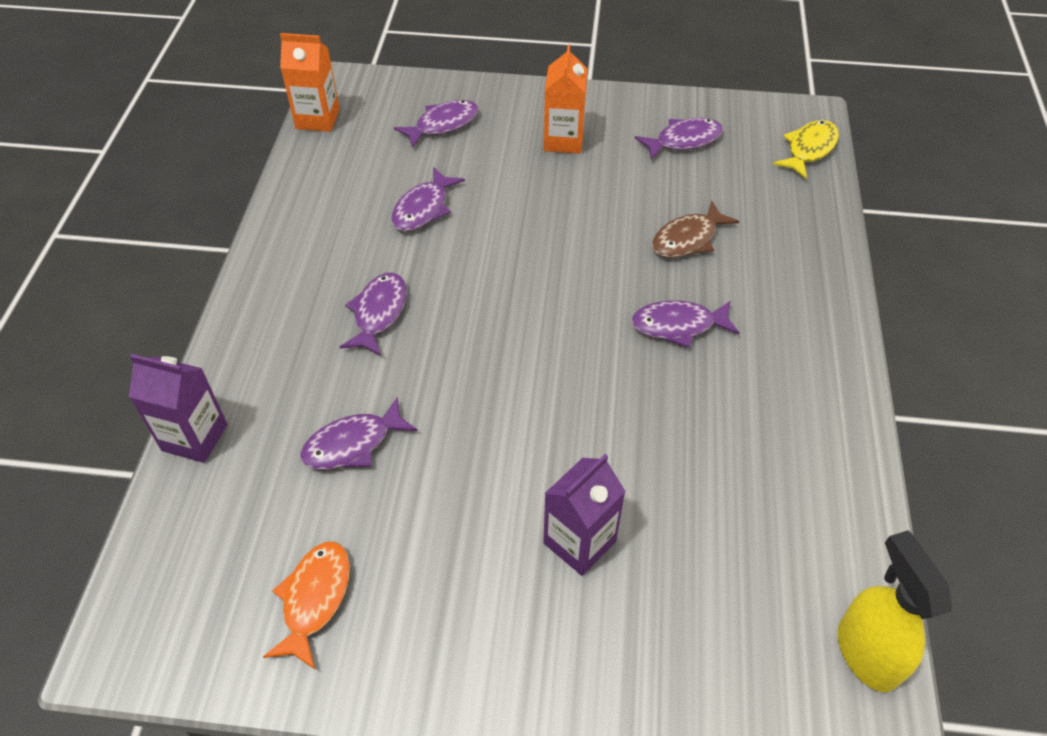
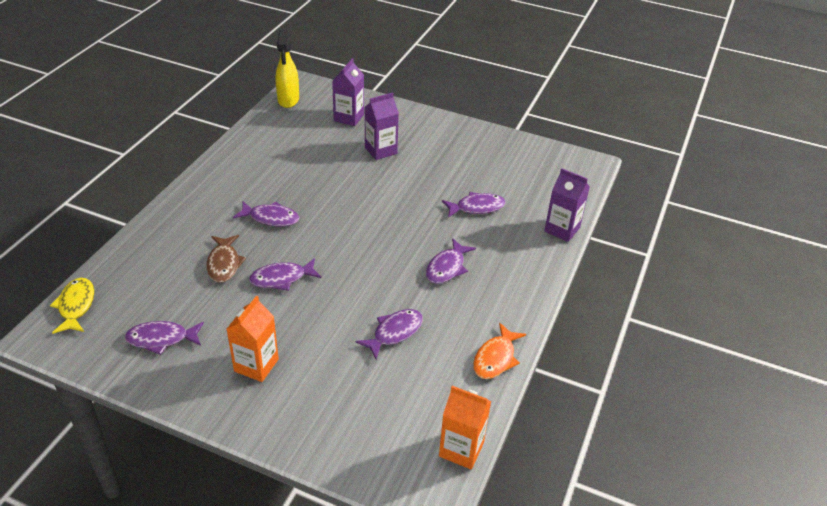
camera: 165 degrees left, 10 degrees down
(314, 599) = (504, 159): orange fish -> orange fish (495, 358)
(443, 124) = (349, 410): purple fish -> purple fish (281, 278)
(688, 239) = (224, 264): brown fish -> brown fish turned 105 degrees clockwise
(697, 633) = (348, 117): none -> purple carton
(809, 149) = (76, 306): yellow fish -> yellow fish turned 120 degrees clockwise

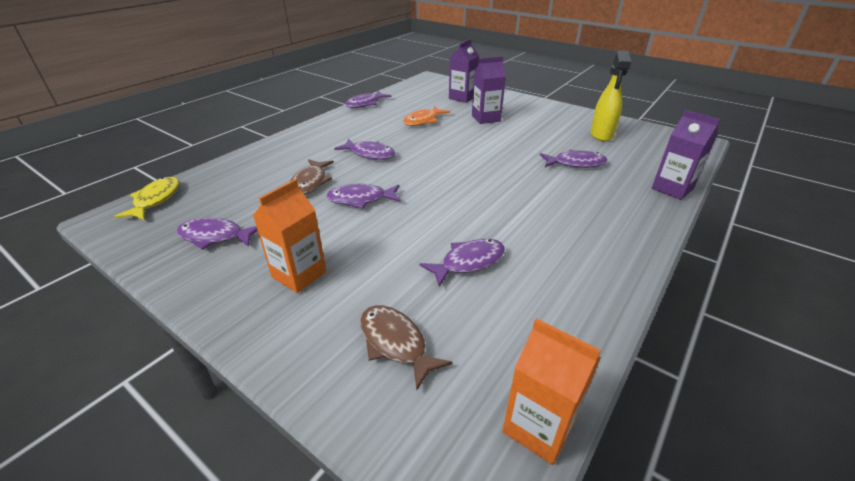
camera: 15 degrees right, 5 degrees down
(288, 100) = (414, 85): yellow spray bottle -> yellow spray bottle (601, 135)
(353, 410) = (395, 343): none -> brown fish
(447, 268) = (539, 208): purple fish -> purple fish (365, 104)
(495, 358) = (595, 307): orange fish -> orange fish (423, 121)

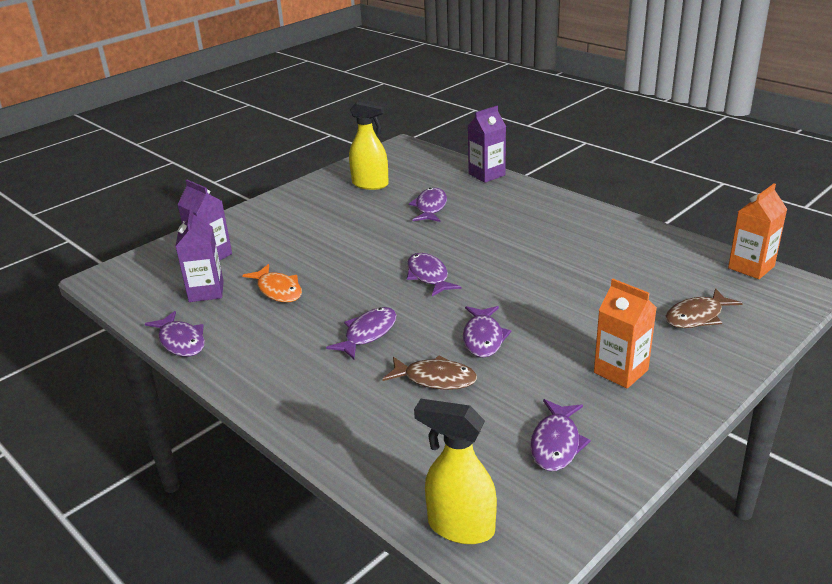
camera: 80 degrees left, 5 degrees down
(156, 200) = (460, 527): yellow fish -> yellow spray bottle
(468, 262) = (595, 278): purple fish -> purple fish (428, 276)
(486, 118) = (294, 244): purple carton -> purple carton (206, 291)

